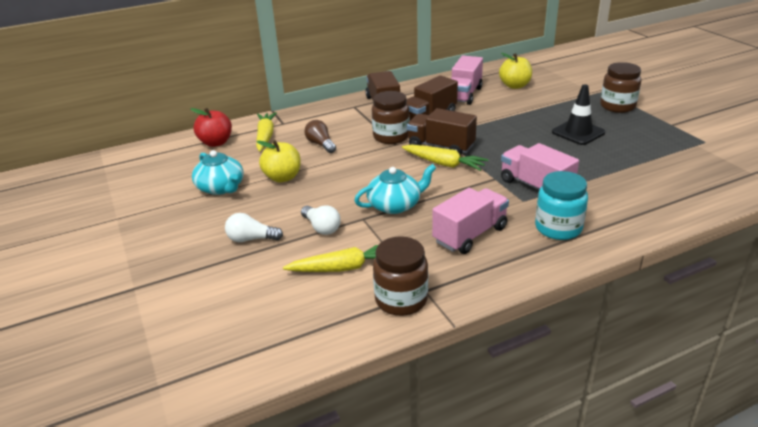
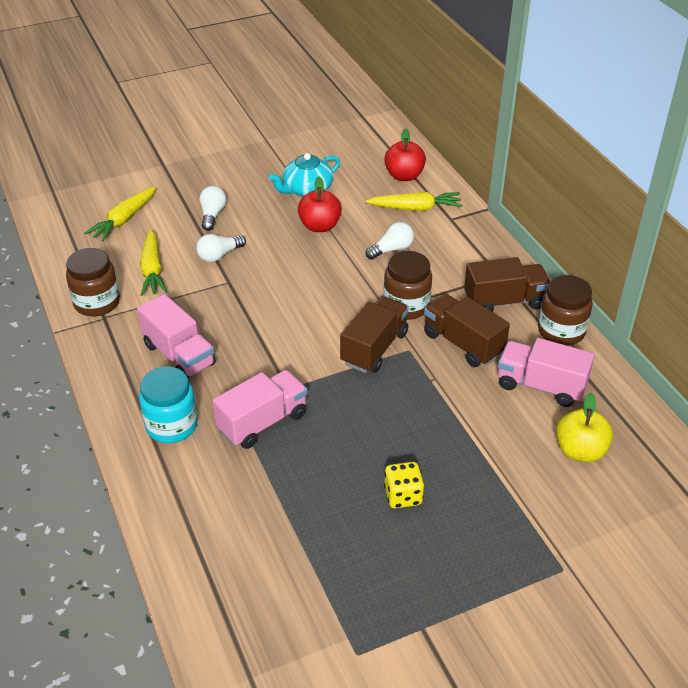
camera: 90 degrees right, 10 degrees up
(282, 177) = (320, 226): yellow apple -> red apple
(320, 144) = (392, 249): brown light bulb -> white light bulb
(395, 205) = (248, 304): turquoise teapot -> none
(444, 164) = (330, 347): yellow carrot -> yellow carrot (124, 220)
(578, 132) = (403, 496): black traffic cone -> yellow dice
(617, 106) = (496, 571): brown jar -> brown jar (561, 331)

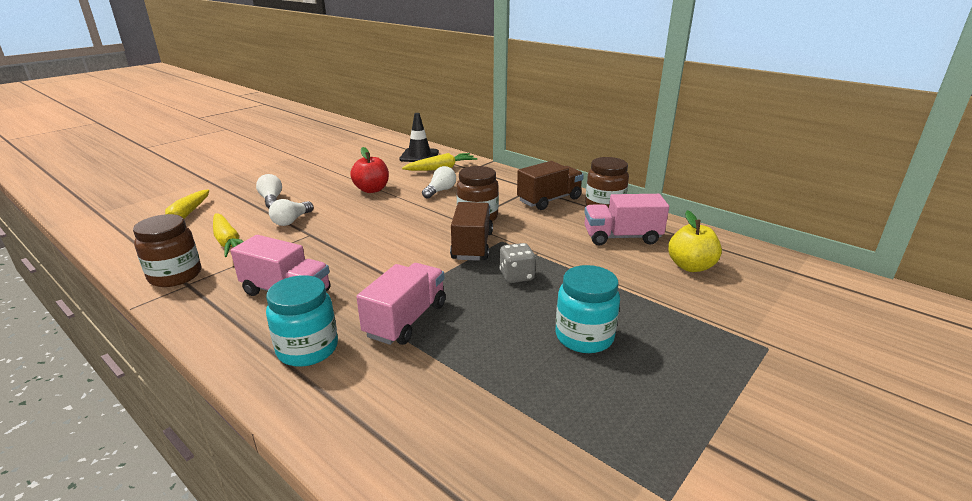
camera: 25 degrees left, 15 degrees down
(307, 189) = (347, 173): turquoise teapot -> none
(391, 403) = (516, 276): none -> grey dice
(403, 496) = (584, 337): yellow dice -> turquoise jar
(404, 176) = (419, 156): red apple -> black traffic cone
(463, 343) = (541, 228): brown truck -> none

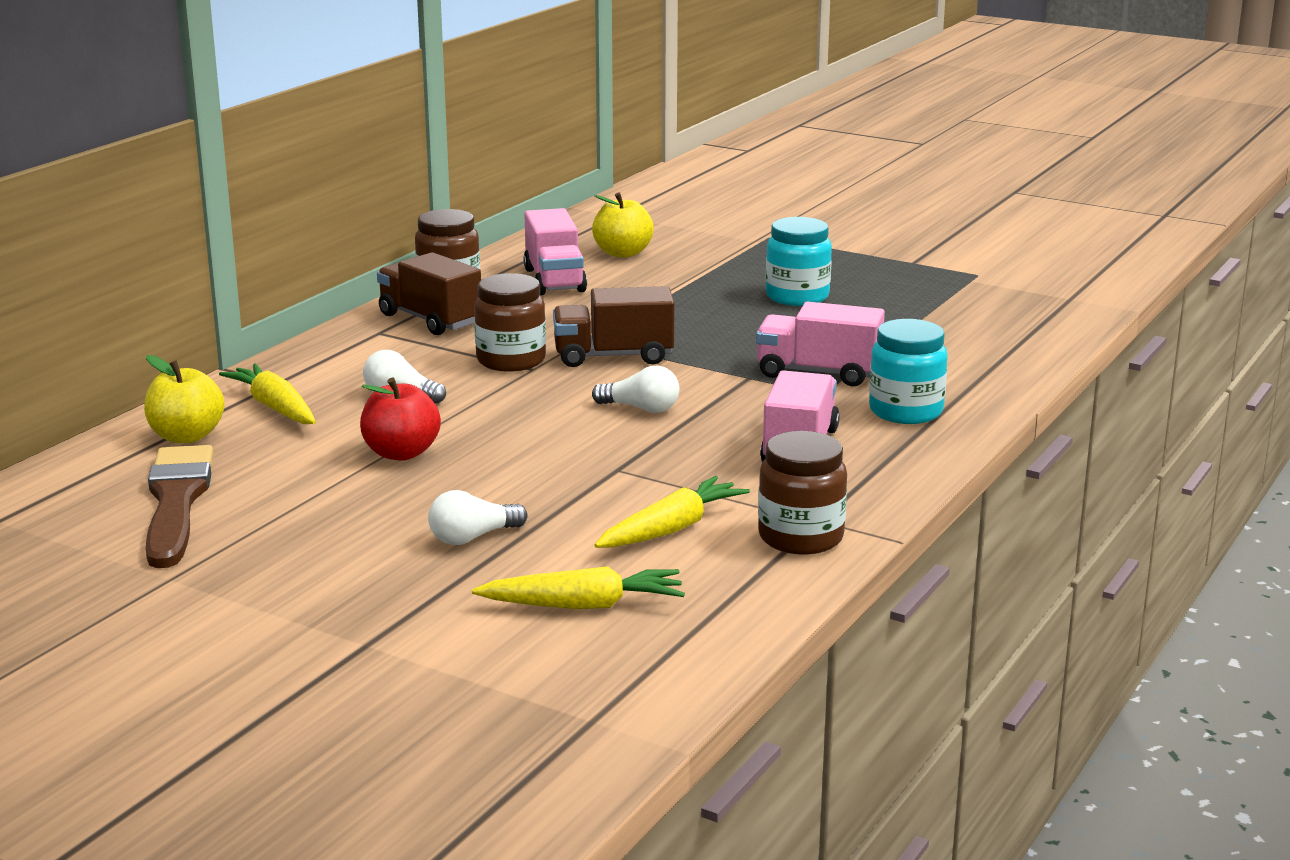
camera: 100 degrees left, 5 degrees down
(291, 221) = (568, 495): white light bulb -> white light bulb (641, 408)
(357, 155) = (176, 502): none -> brown brush
(419, 156) = (186, 436): black traffic cone -> yellow apple
(516, 276) = (687, 328): grey dice -> none

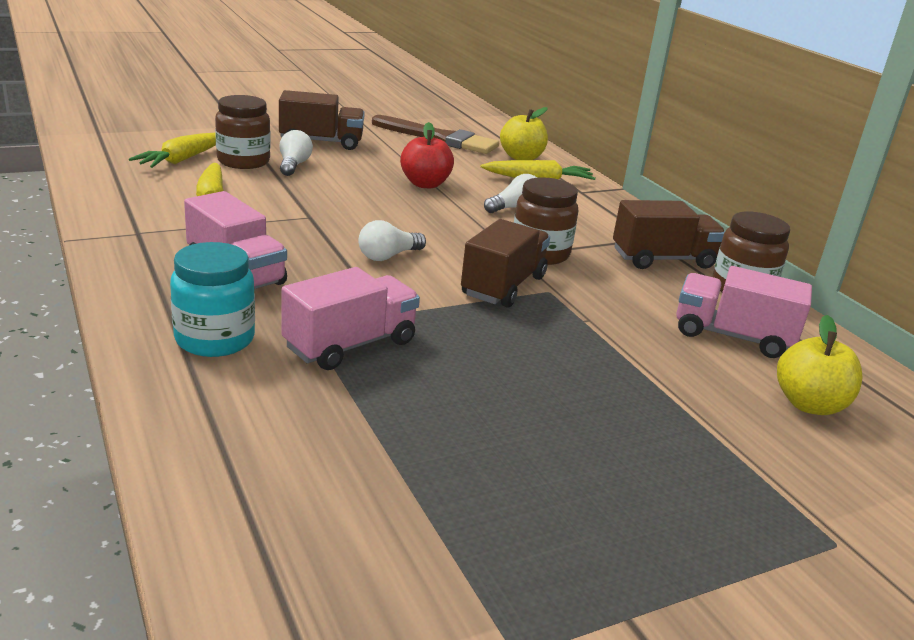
camera: 120 degrees right, 5 degrees up
(338, 561) = (321, 142): none -> brown truck
(797, 297) = (565, 438): turquoise jar -> none
(800, 537) = (131, 220): brown jar -> brown jar (243, 161)

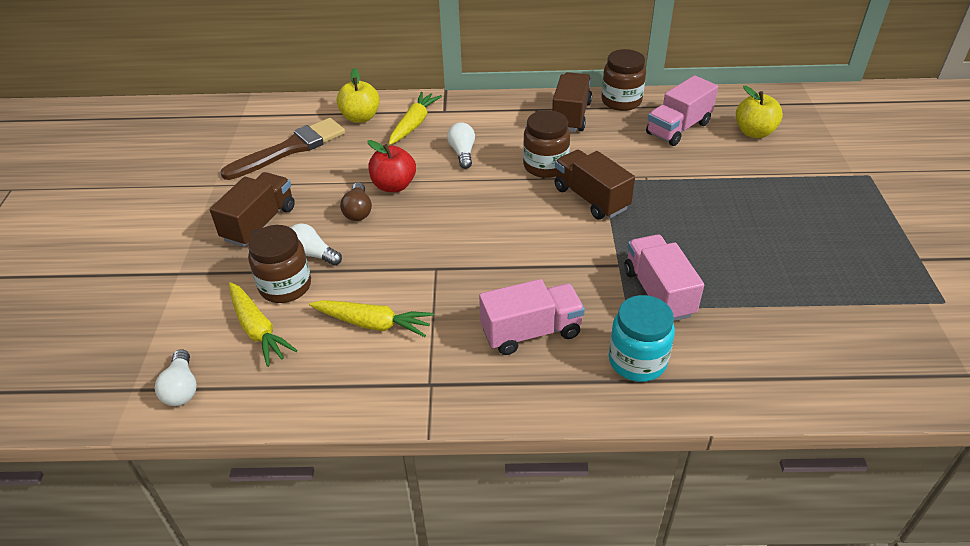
camera: 60 degrees left, 15 degrees up
(371, 174) = (358, 211): none -> brown light bulb
(388, 256) = (527, 241): white light bulb -> white light bulb (182, 388)

